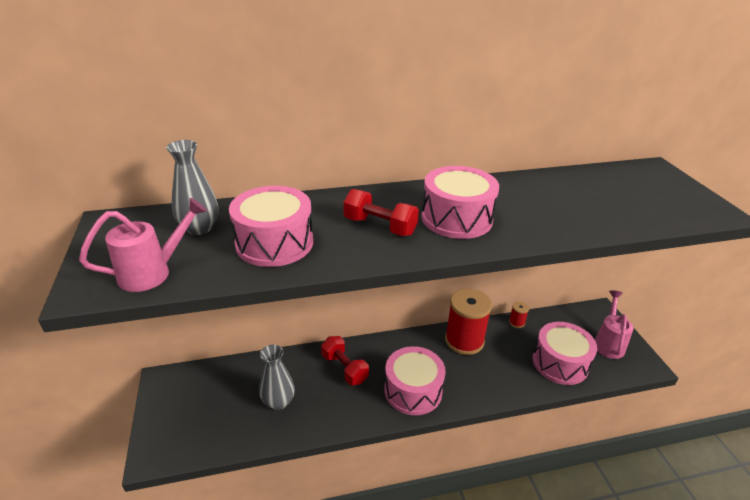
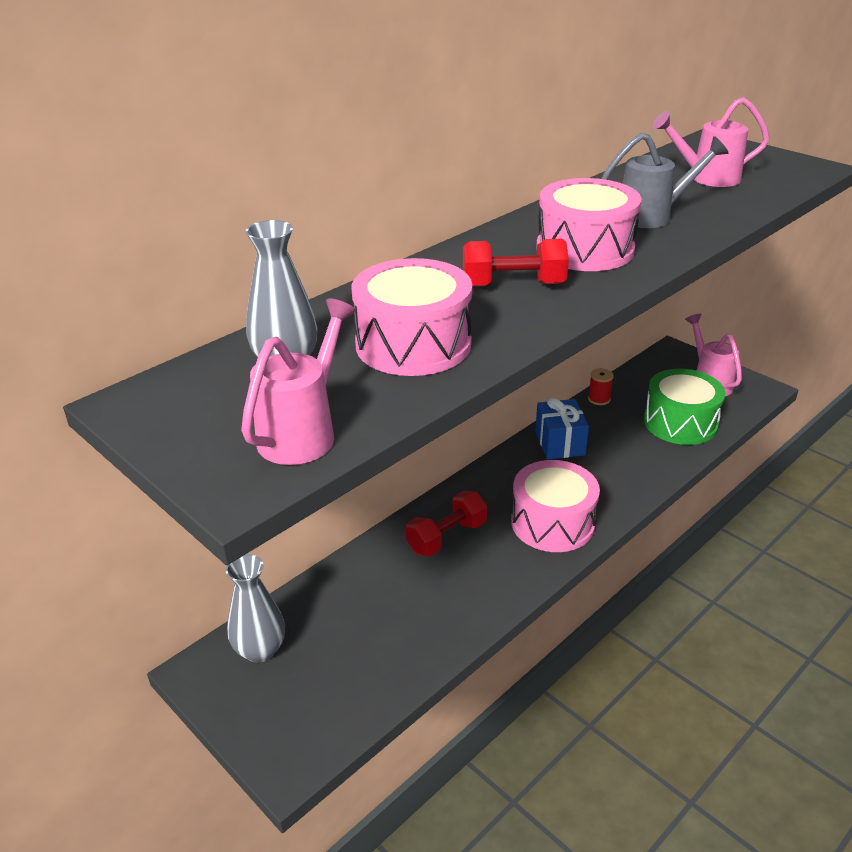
camera: 30 degrees left, 0 degrees up
(278, 402) = (400, 614): grey vase -> grey vase (260, 650)
(344, 368) = (447, 537): red dumbbell -> red dumbbell turned 60 degrees counterclockwise
(464, 340) = (559, 443): red spool -> blue gift
(535, 210) = (653, 216): none -> grey watering can
(560, 363) = (680, 423): pink drum -> green drum
(613, 195) = (706, 178): none -> pink watering can

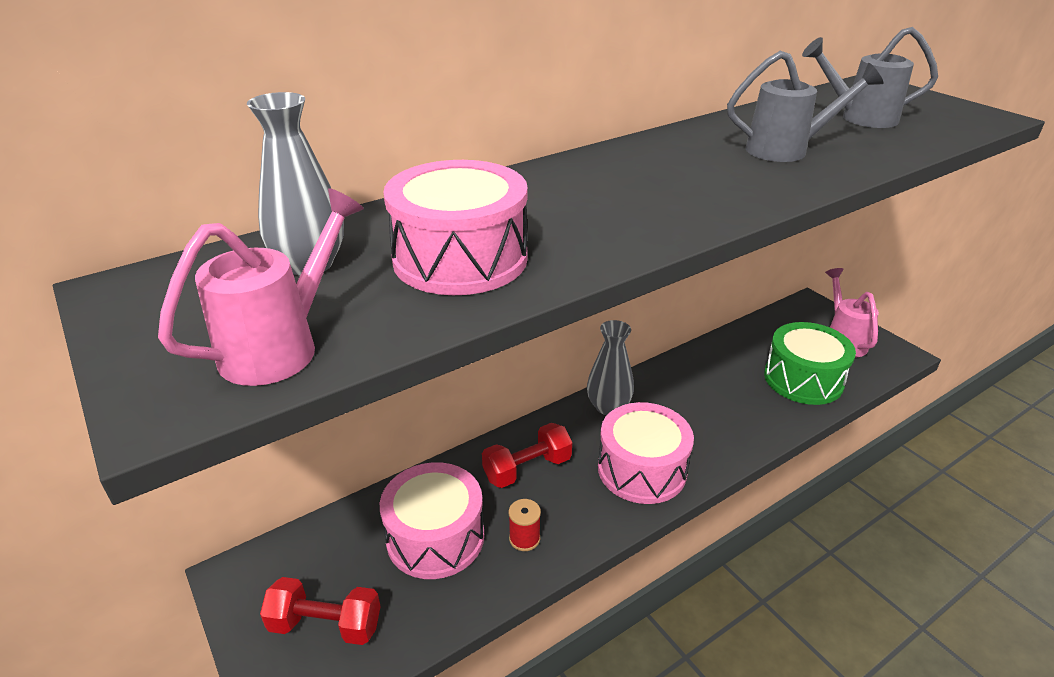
camera: 10 degrees right, 0 degrees up
(260, 650) = (301, 563): grey vase -> grey vase (608, 407)
(513, 285) = (602, 206): red dumbbell -> red dumbbell (326, 624)
(559, 443) = (670, 384): blue gift -> none
(585, 249) = (698, 177): pink drum -> pink drum (435, 537)
(599, 399) = (721, 344): red spool -> red spool (524, 538)
(706, 178) = (859, 118): pink watering can -> grey watering can

